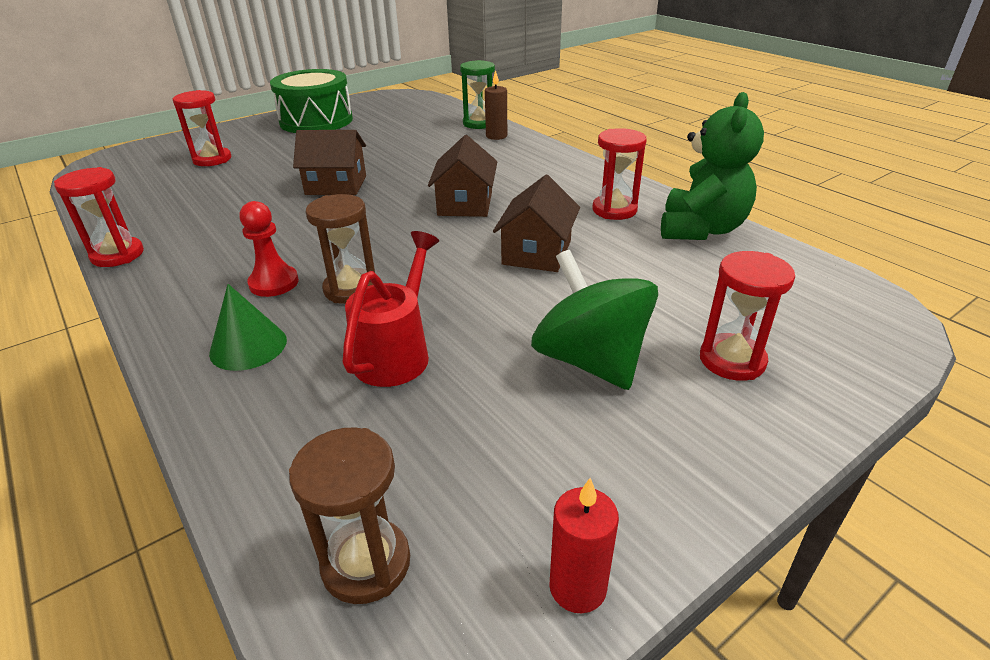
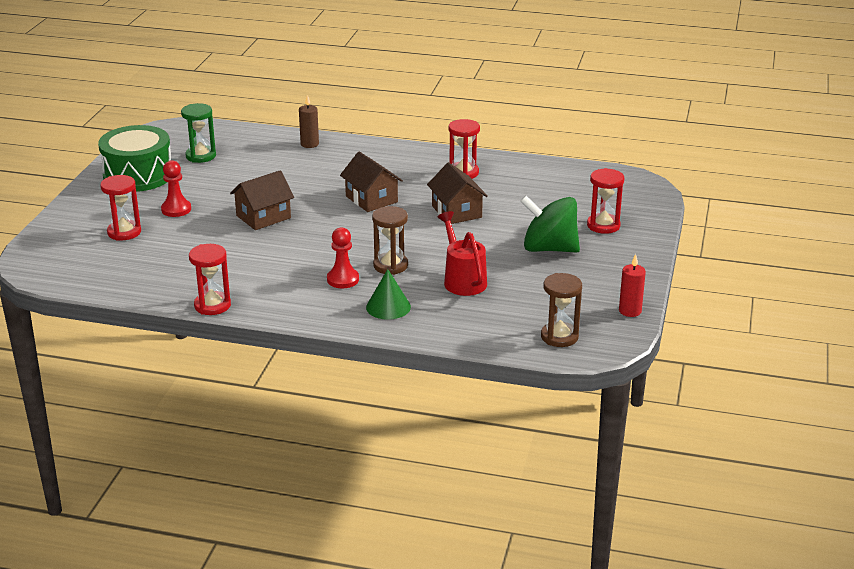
camera: 40 degrees left, 5 degrees down
(285, 154) = (176, 209): none -> red pawn
(479, 123) = (278, 137): green hourglass -> green hourglass (201, 156)
(701, 229) = (522, 168): green teddy bear -> none

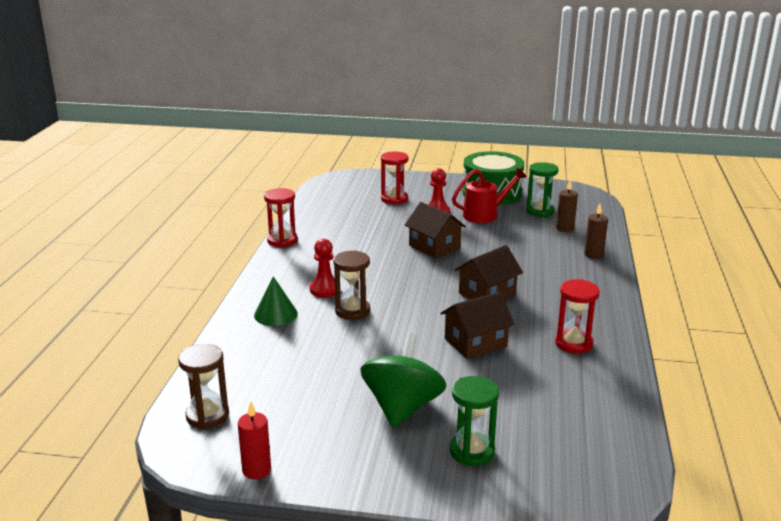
camera: 85 degrees right, 5 degrees down
(247, 149) = (565, 228): none -> brown candle
(463, 280) = (326, 352): red watering can -> red watering can (485, 215)
(603, 225) = (472, 451): red hourglass -> green hourglass

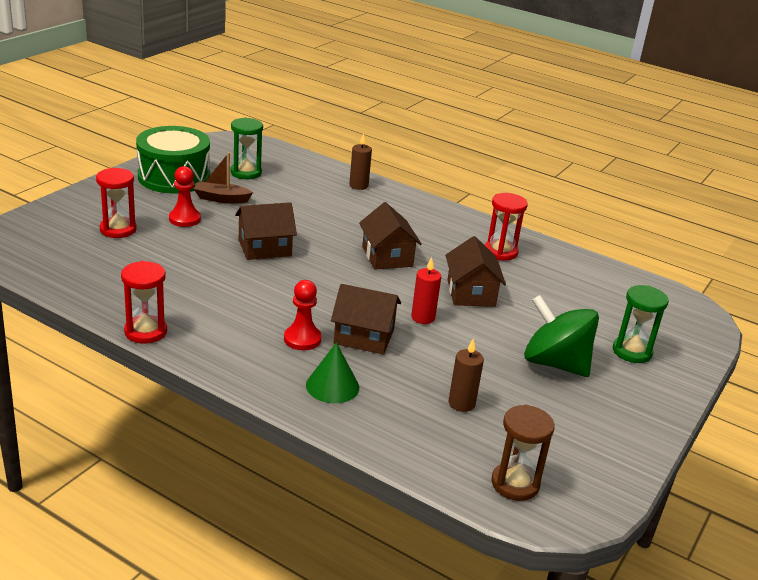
camera: 70 degrees left, 5 degrees up
(256, 470) = (620, 473): red candle -> red candle (423, 318)
(352, 311) = (364, 336): brown hourglass -> brown house
(485, 215) = (221, 199): red watering can -> brown boat
(565, 228) = (295, 176): brown candle -> brown candle (461, 403)

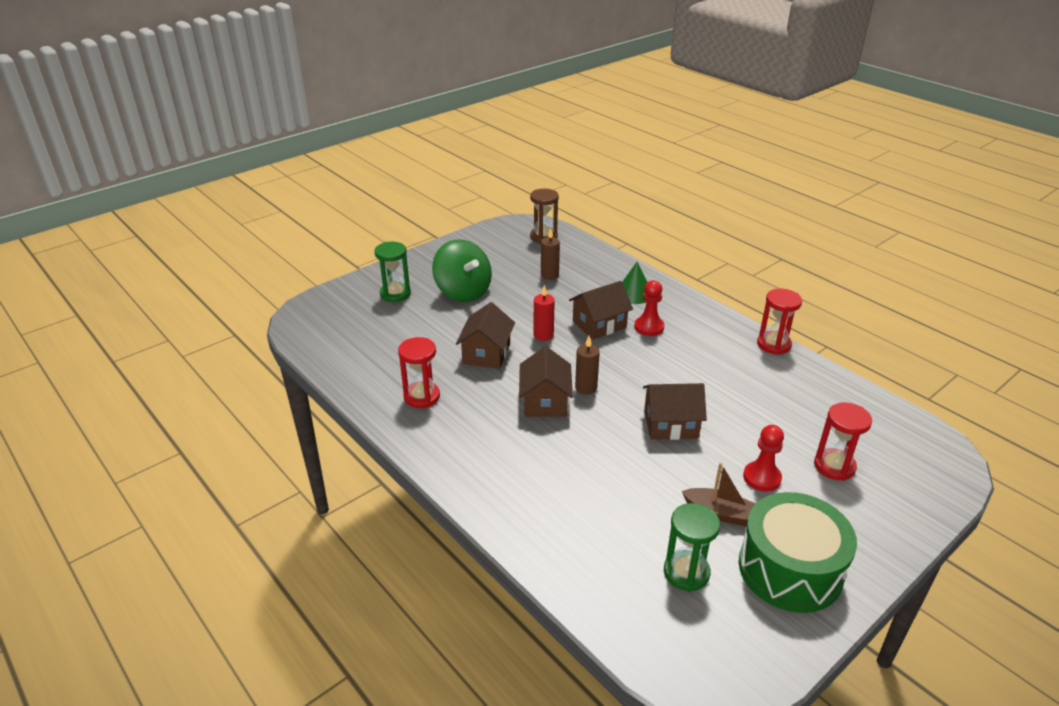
camera: 160 degrees left, 5 degrees up
(358, 186) = (530, 526): brown candle -> brown candle (586, 388)
(364, 336) = (599, 324): brown house -> brown house turned 60 degrees counterclockwise

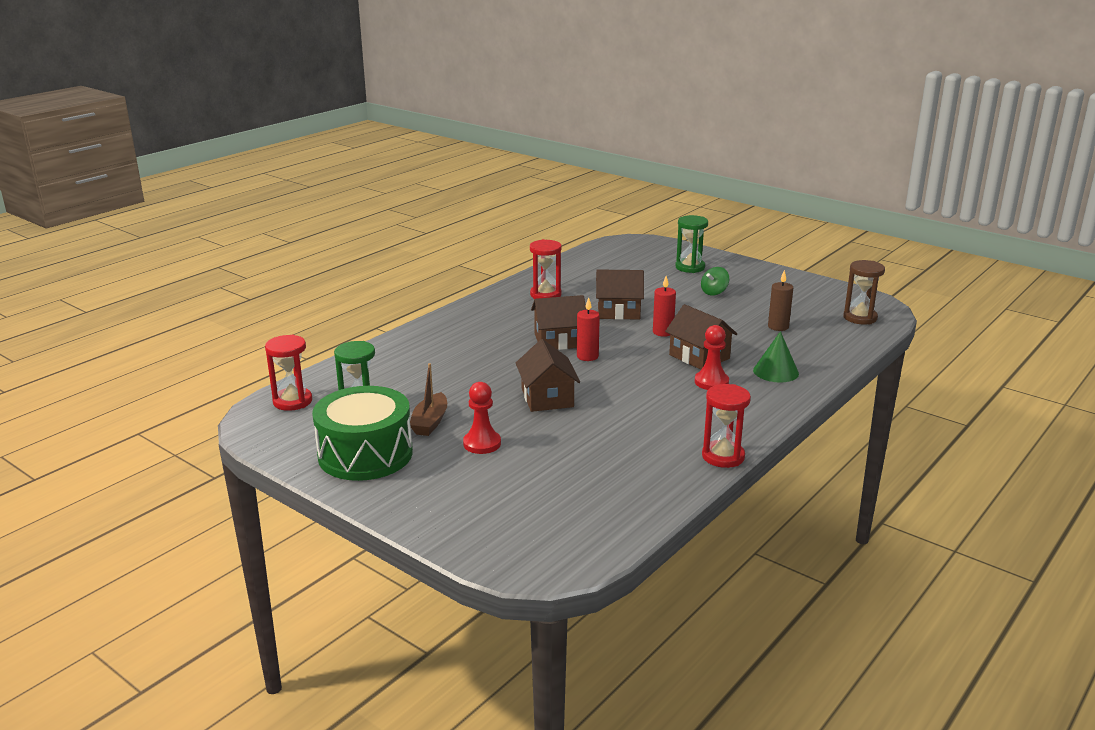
camera: 80 degrees right, 10 degrees down
(463, 292) = (714, 292): green spinning top -> green spinning top, size x0.48
(586, 388) = (587, 356): brown candle -> red candle
(834, 466) = (509, 485): red hourglass -> red hourglass (292, 401)

